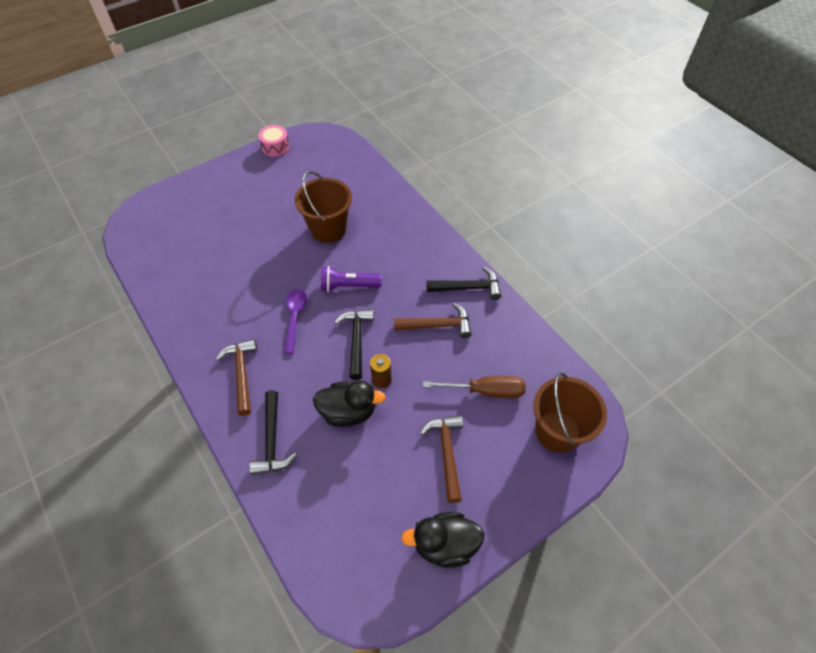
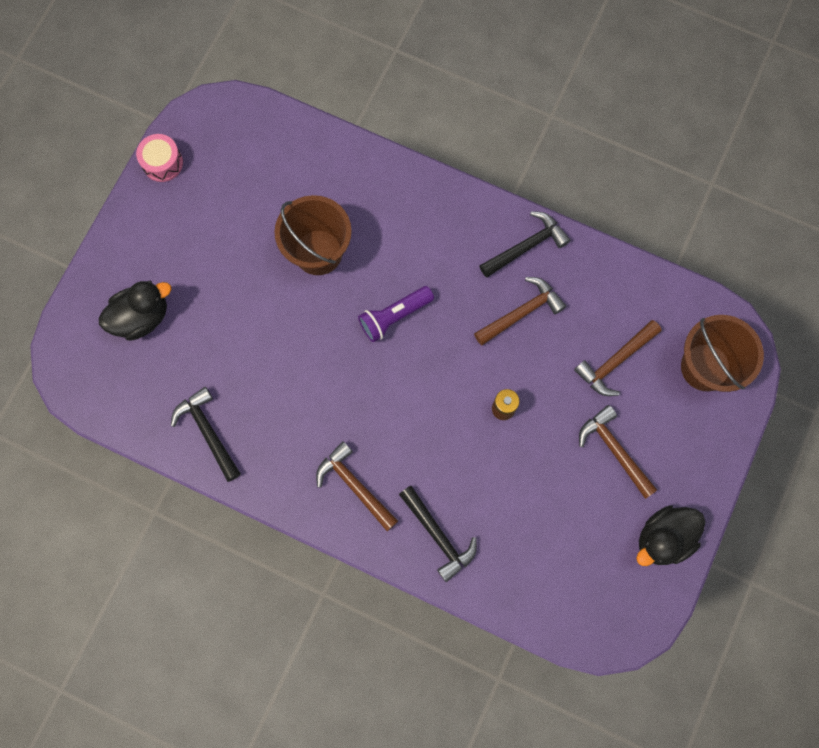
camera: 30 degrees left, 20 degrees up
(295, 318) = (363, 389): purple spoon -> none
(348, 412) = (493, 463): black duck -> black duck (141, 317)
(356, 340) = (448, 378): black hammer -> black hammer (208, 431)
(486, 391) = (615, 362): brown screwdriver -> brown hammer

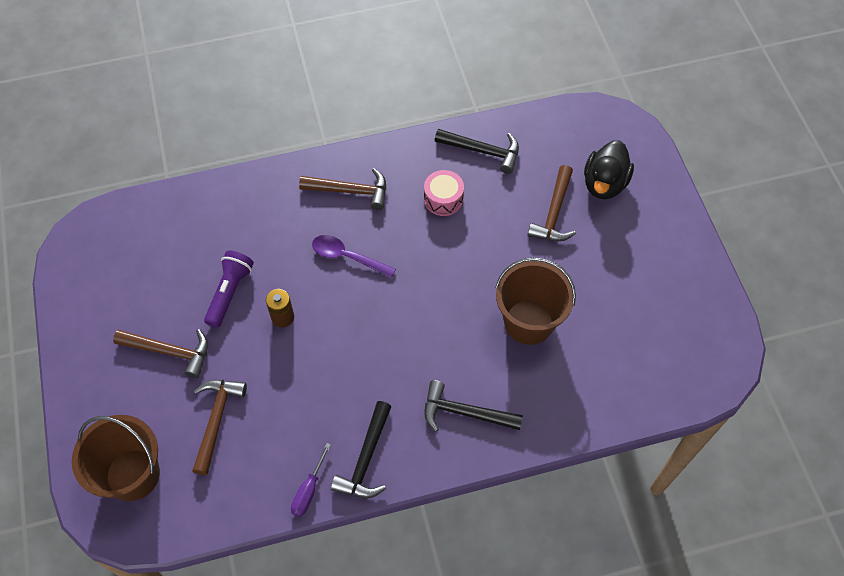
camera: 140 degrees right, 15 degrees down
(162, 163) = (713, 295): pink drum -> pink drum (443, 199)
(394, 317) = (425, 320): purple flashlight -> purple flashlight (229, 292)
(409, 422) = (347, 257): none -> purple spoon
(438, 536) = (263, 203): black hammer -> black hammer (464, 413)
(522, 312) = (326, 400): brown hammer -> brown hammer (554, 213)
(584, 256) = (308, 491): none -> purple screwdriver
(663, 538) = (87, 317): black duck -> none

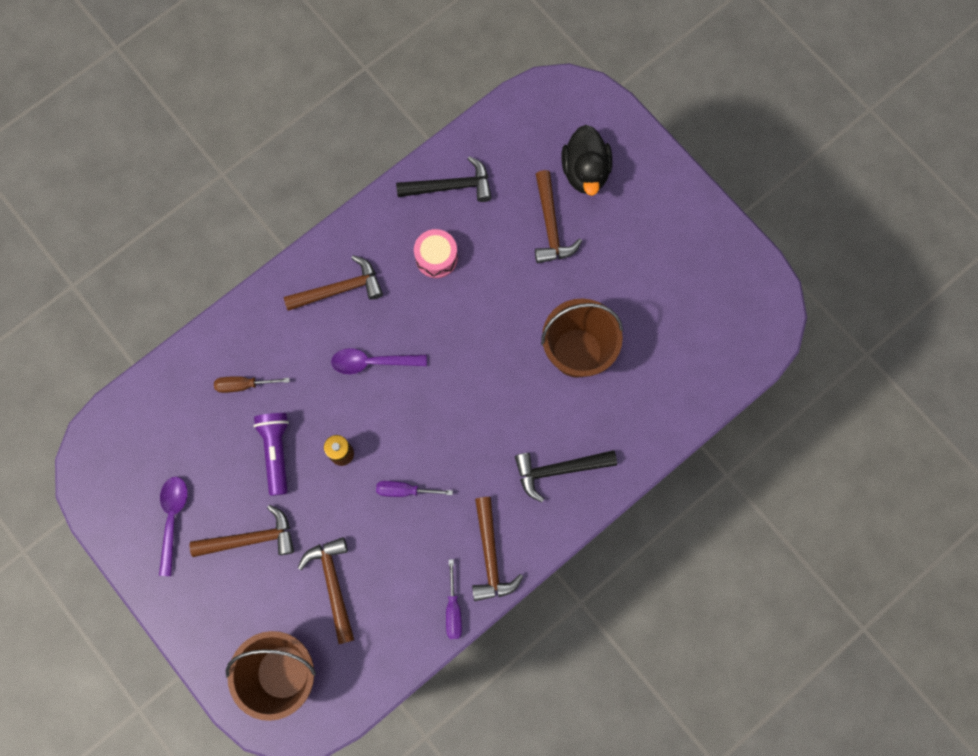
camera: 25 degrees left, 15 degrees up
(116, 308) = (173, 519): none -> purple spoon
(232, 230) = (243, 385): none -> brown screwdriver
(319, 370) = (404, 490): none -> purple screwdriver
(366, 459) = (490, 556): black hammer -> brown hammer

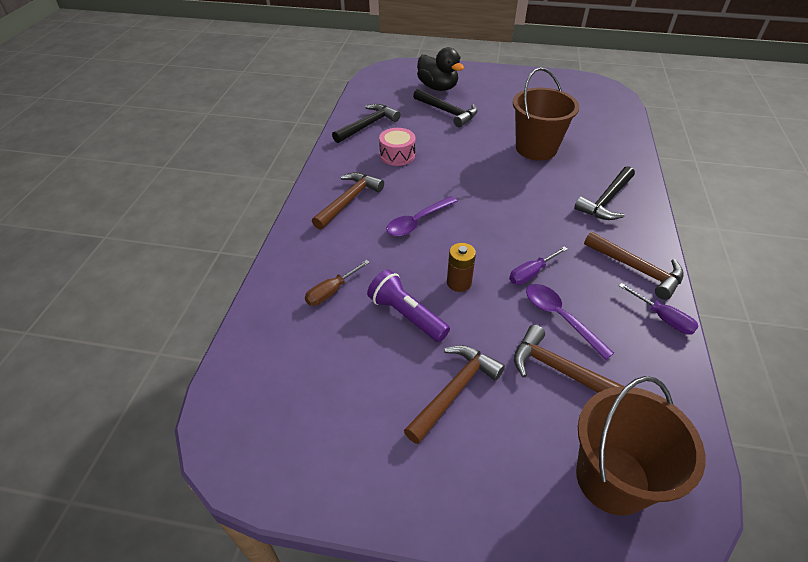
camera: 40 degrees left, 30 degrees down
(173, 519) = (364, 431): purple spoon -> purple spoon (560, 318)
(551, 226) = (447, 112): brown hammer -> black hammer

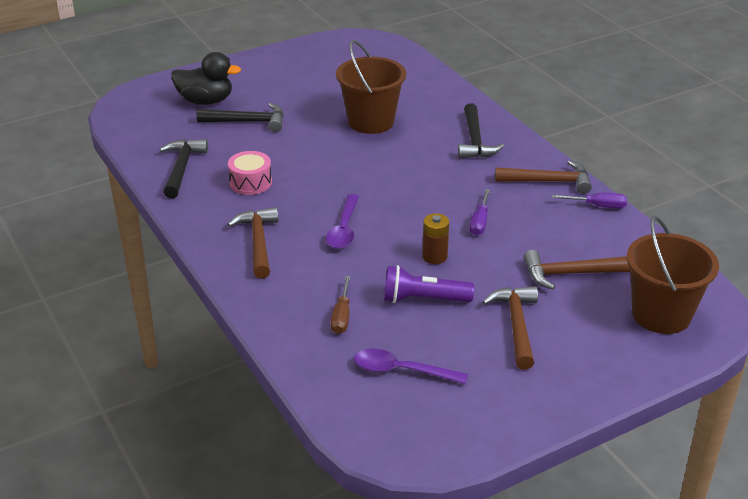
camera: 40 degrees left, 10 degrees down
(560, 318) = (533, 241): purple spoon -> purple spoon (402, 371)

